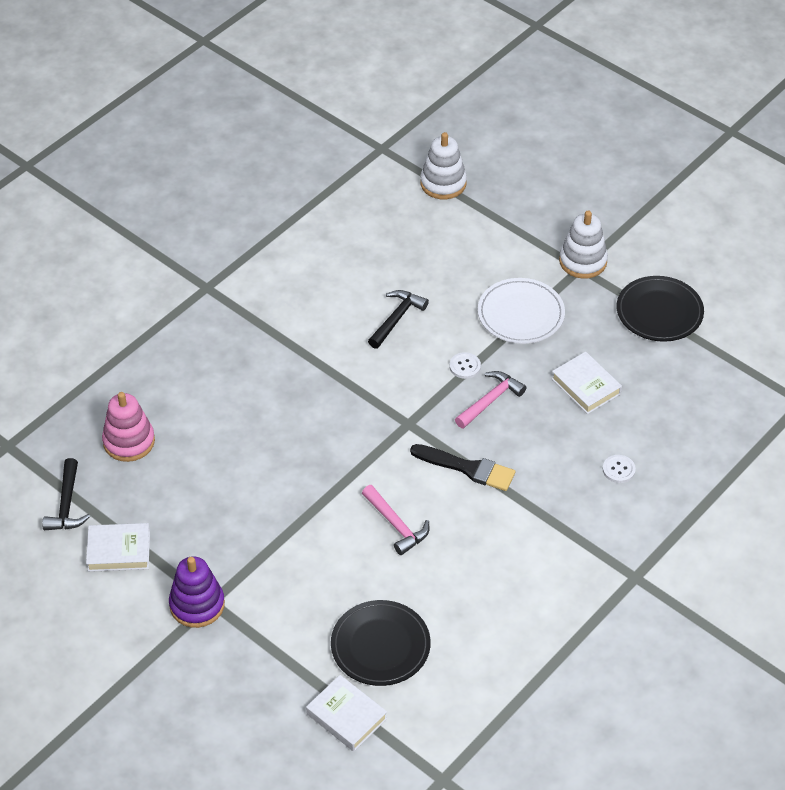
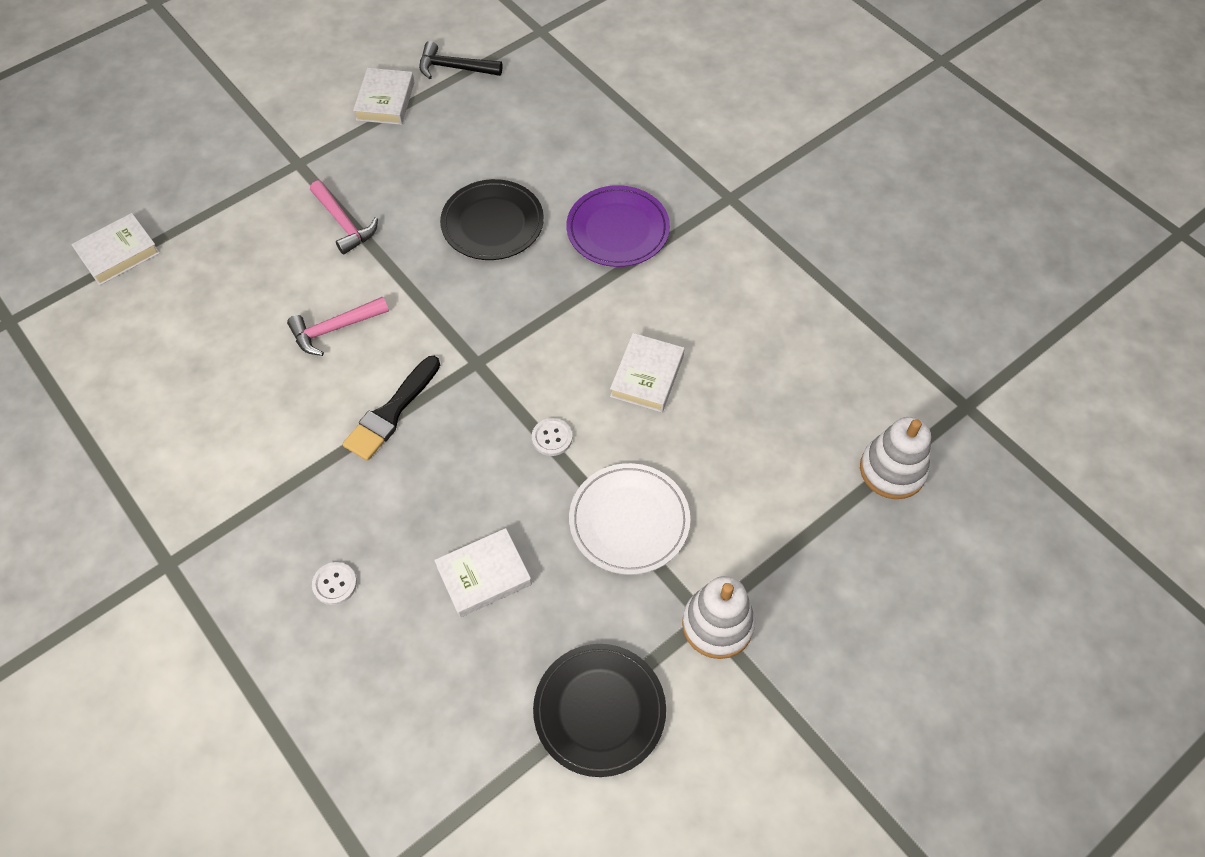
camera: 100 degrees right, 10 degrees up
(129, 441) = (520, 117): pink stacking toy -> none
(197, 605) = (299, 152): purple stacking toy -> none
(254, 354) = (618, 229): none -> purple plate
(380, 646) = (186, 292): black plate -> black plate (492, 223)
(396, 319) = (647, 376): black hammer -> white book
(490, 400) = (489, 456): pink hammer -> pink hammer (344, 223)

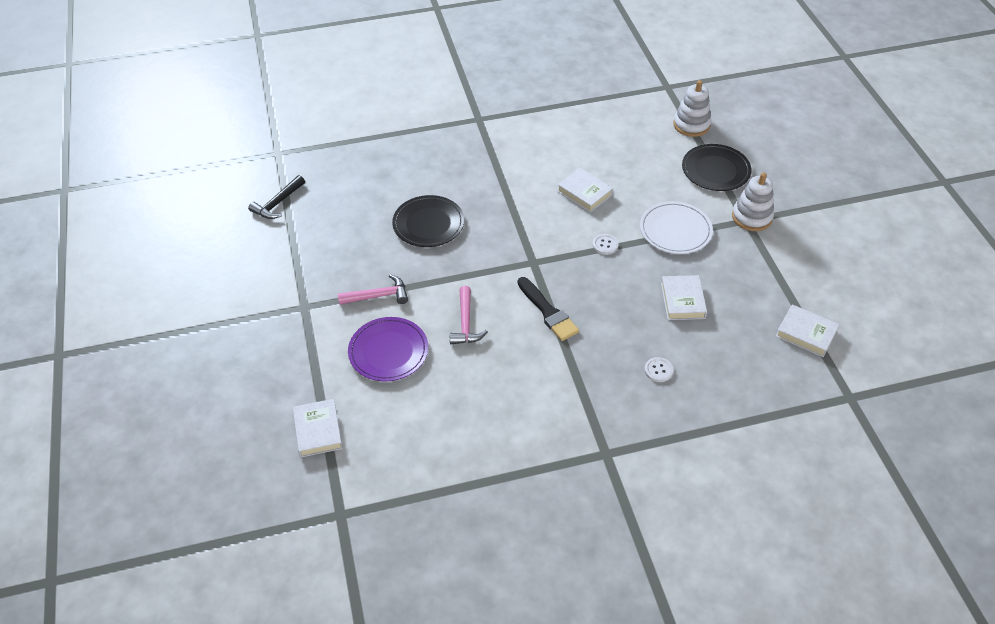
camera: 65 degrees left, 10 degrees down
(385, 101) = (280, 246): white book -> white book (806, 333)
(599, 710) = (783, 277): black plate -> black plate (715, 170)
(618, 229) = (471, 171): purple plate -> purple plate (388, 351)

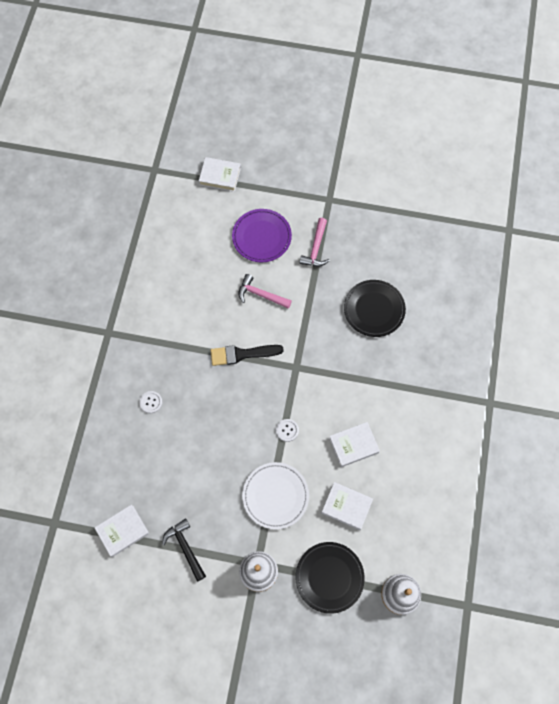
camera: 115 degrees right, 20 degrees up
(278, 203) = (447, 213): black hammer -> black hammer (185, 548)
(683, 301) = (202, 457): white book -> white book (346, 506)

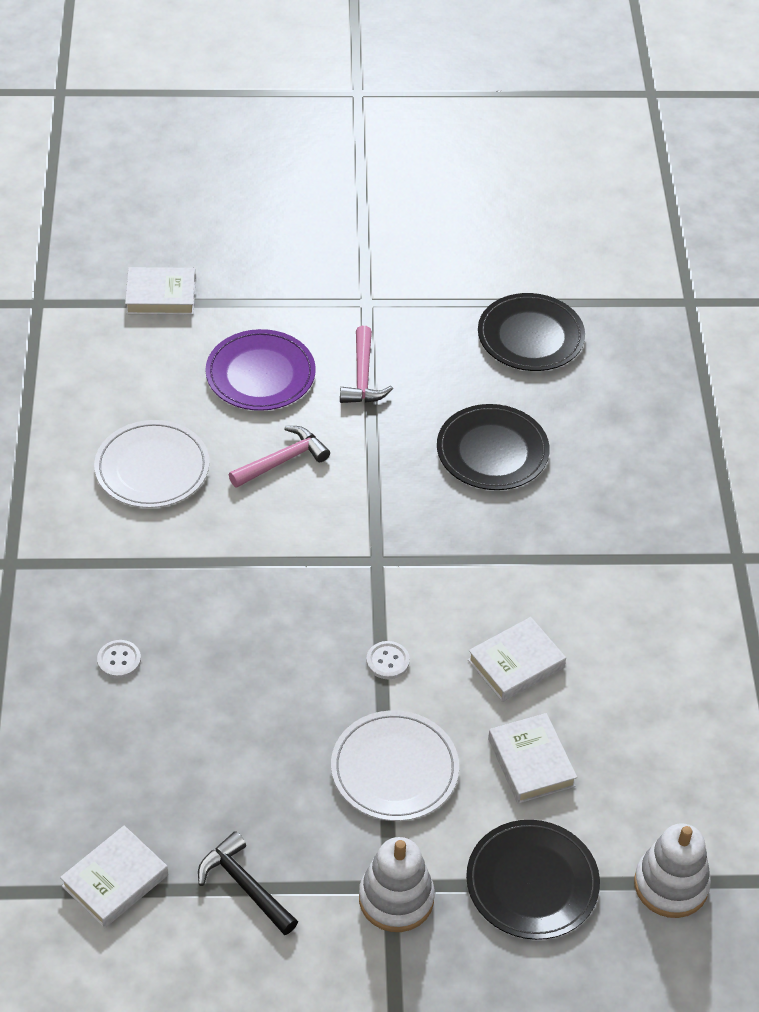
camera: 15 degrees left, 20 degrees down
(192, 287) = (152, 468): none -> white plate
(242, 354) = (272, 557): black brush -> none
(261, 295) = (282, 460): pink hammer -> pink hammer turned 135 degrees clockwise
(346, 506) = (531, 762): white book -> white book turned 60 degrees clockwise
(413, 238) = (530, 336): none -> black plate

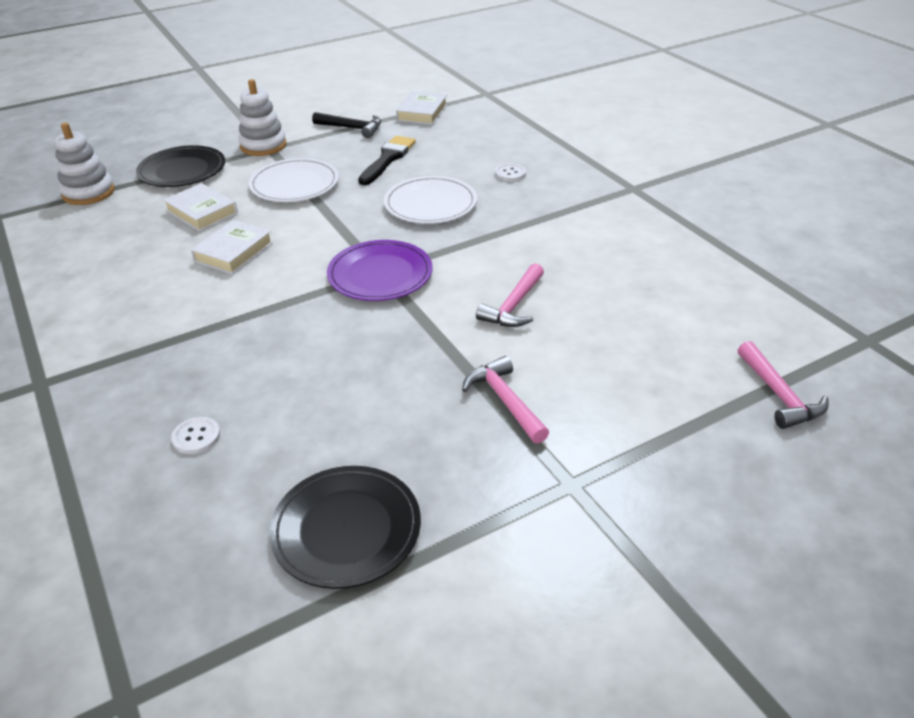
camera: 155 degrees right, 10 degrees down
(152, 468) = (609, 264): white plate -> white plate (430, 204)
(161, 296) = (779, 395): white book -> pink hammer
(244, 771) = (388, 159): none -> black brush
(260, 374) = (603, 363): purple plate -> purple plate (380, 275)
(387, 661) = (332, 225): white button -> white button (196, 437)
(492, 451) = (327, 383): black plate -> none

